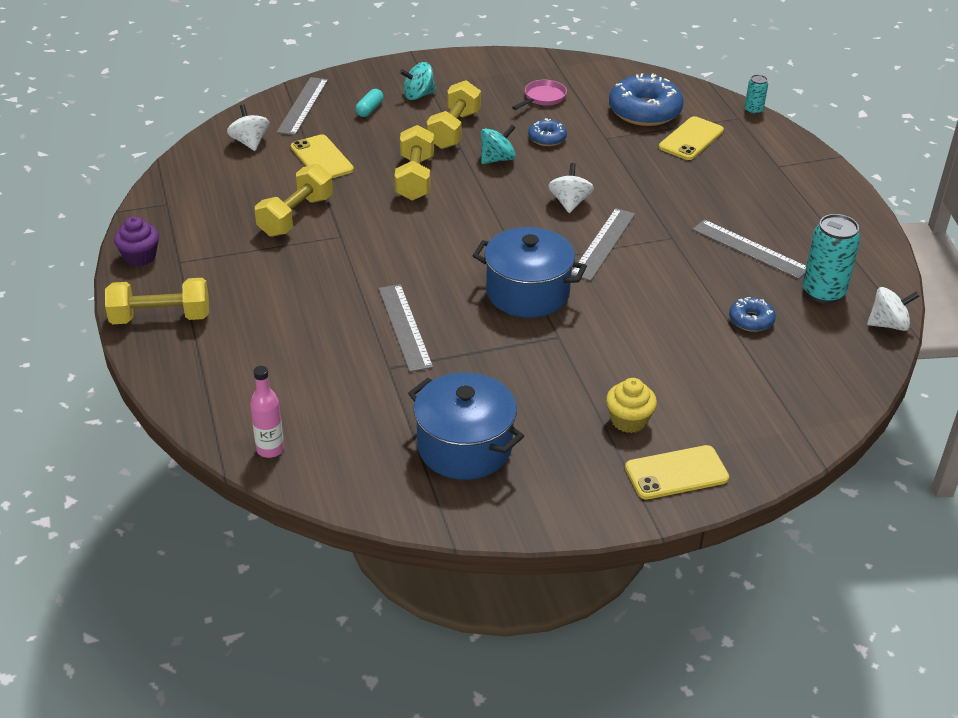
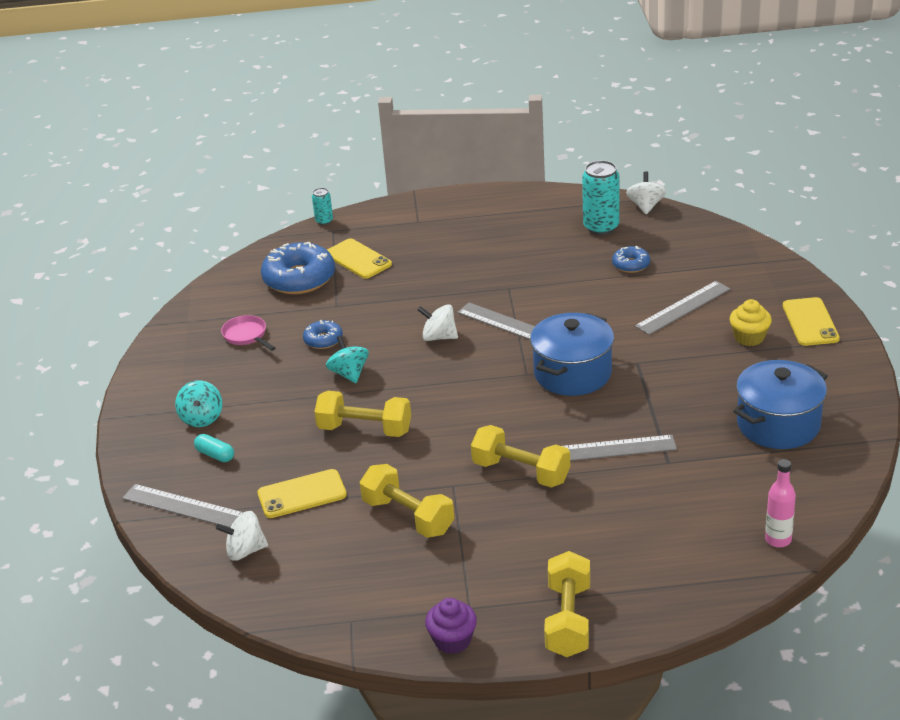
camera: 75 degrees left, 5 degrees down
(454, 130) = (283, 398): yellow dumbbell -> yellow dumbbell (521, 472)
(750, 249) = (535, 252): grey ruler -> grey ruler (683, 308)

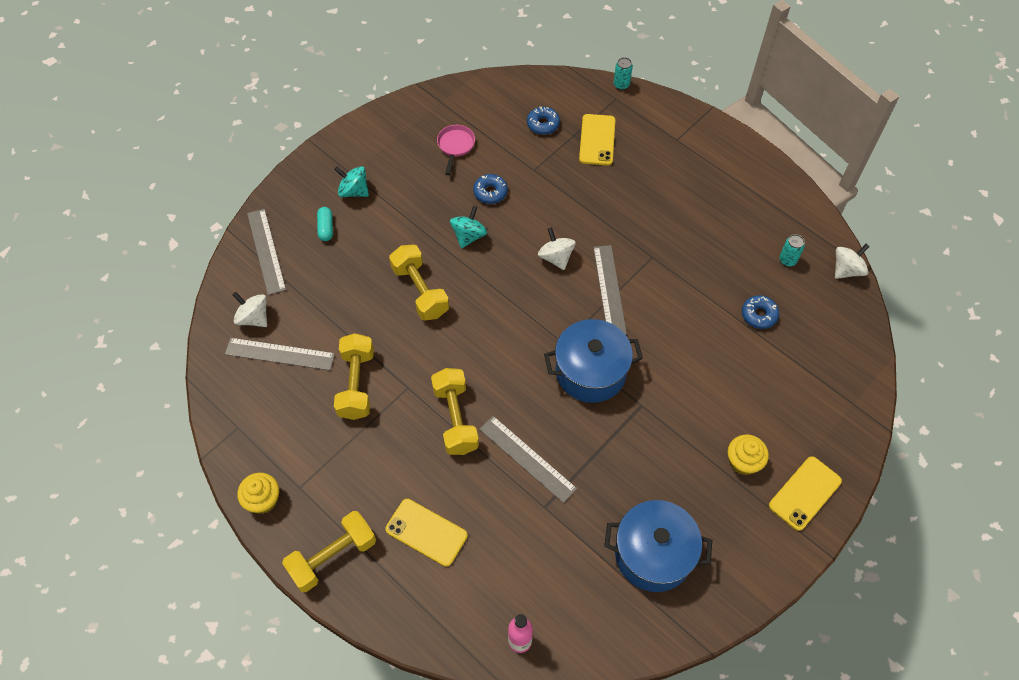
camera: 45 degrees right, 25 degrees up
(201, 418) = (354, 191): turquoise spinning top -> turquoise spinning top turned 75 degrees clockwise
(299, 278) = (543, 124): blue donut -> blue donut, size x0.51
(302, 494) = (328, 306): yellow phone -> yellow phone (426, 532)
(452, 640) = (263, 500): purple cupcake -> yellow cupcake
(601, 227) = (787, 260): turquoise can -> turquoise can, size x0.52
(683, 308) = (738, 389): grey ruler -> grey ruler (280, 354)

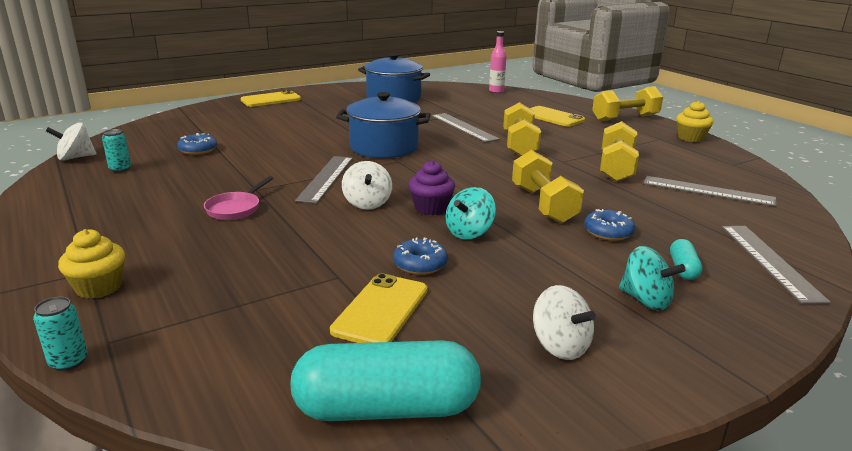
camera: 165 degrees left, 35 degrees down
(254, 318) = (754, 215): white spinning top -> white spinning top (560, 346)
(455, 146) = (455, 326): pink pan -> pink pan (235, 209)
(471, 94) = (387, 409): none -> turquoise capsule
(505, 262) = (431, 208): none -> purple cupcake
(543, 124) = (277, 328): blue donut -> blue donut (608, 232)
(597, 140) = (207, 292): yellow phone -> yellow phone (381, 310)
(743, 461) = (299, 110): yellow cupcake -> yellow cupcake (99, 287)

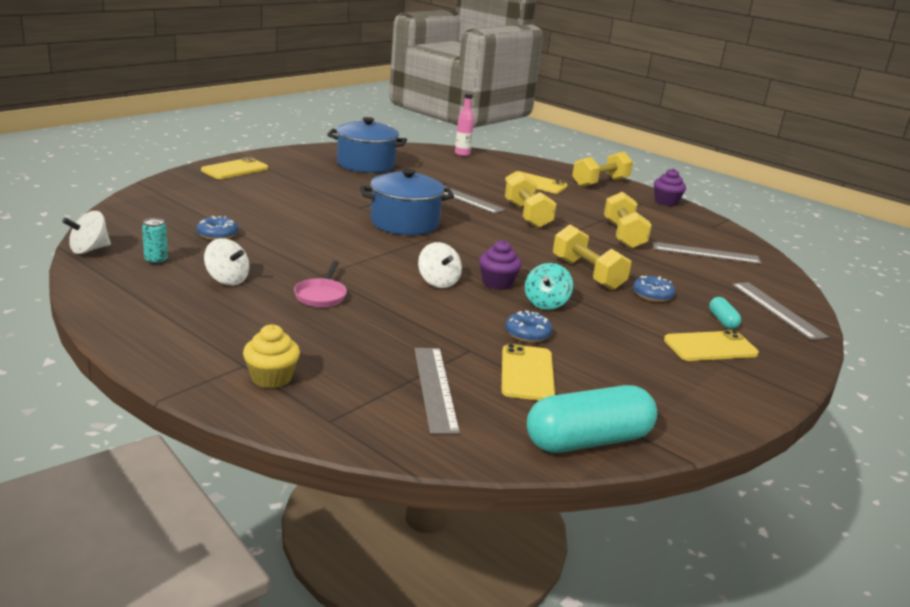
camera: 20 degrees left, 0 degrees up
(68, 362) = (315, 439): turquoise can -> none
(326, 178) = (378, 259): grey ruler -> grey ruler (435, 388)
(560, 346) = (673, 386): white spinning top -> white spinning top (227, 280)
(645, 300) = (710, 347): turquoise spinning top -> yellow phone
(690, 138) = (666, 202): yellow cupcake -> purple cupcake

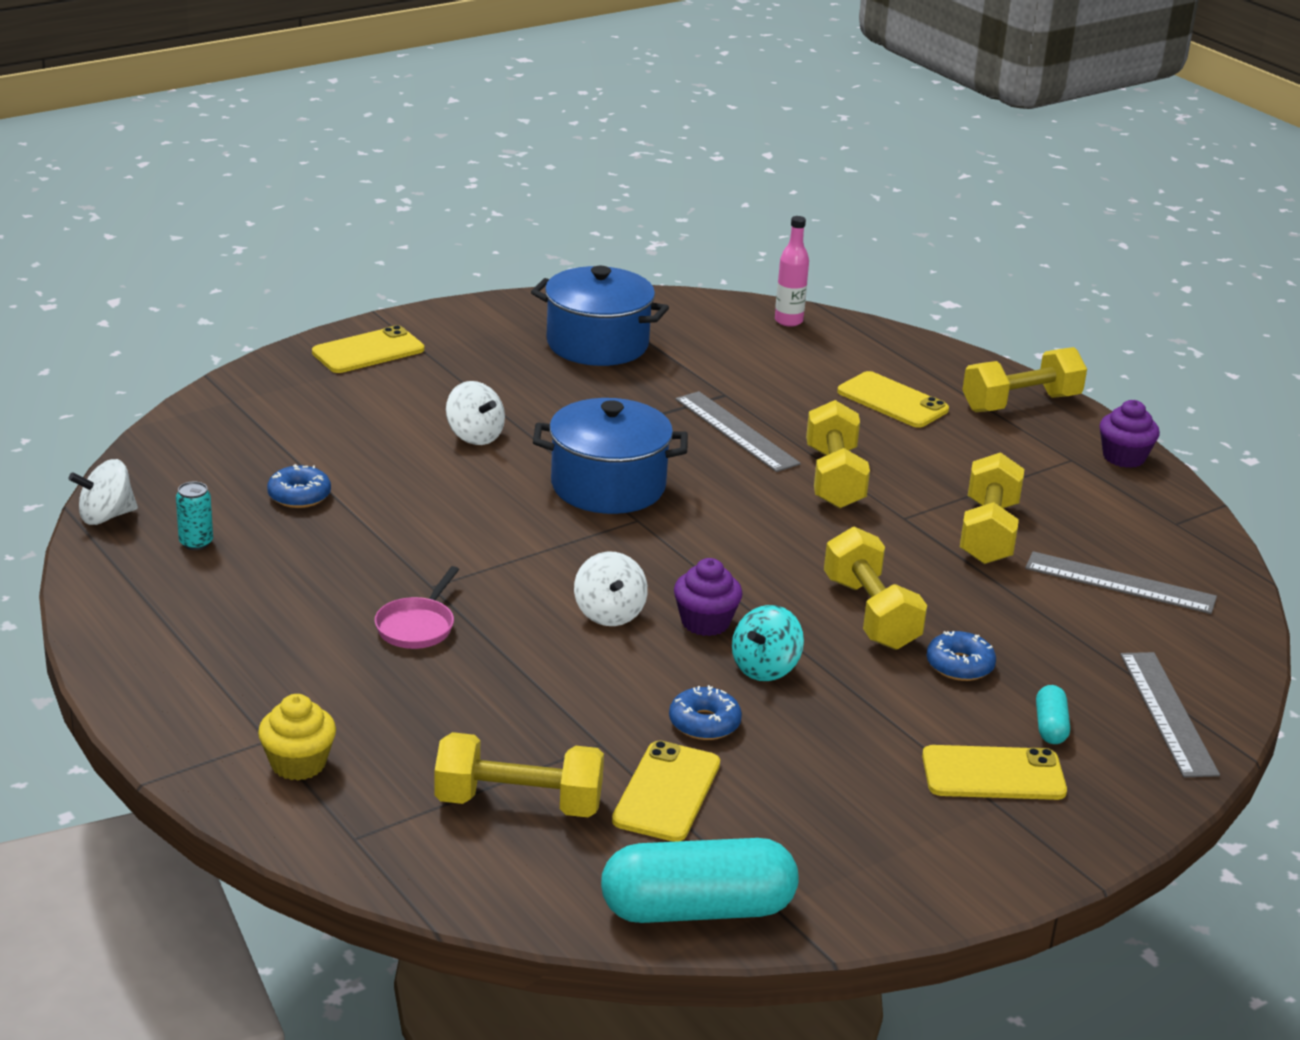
camera: 15 degrees right, 5 degrees up
(227, 280) = (288, 587): white spinning top -> white spinning top (474, 436)
(435, 388) = (518, 803): grey ruler -> yellow dumbbell

